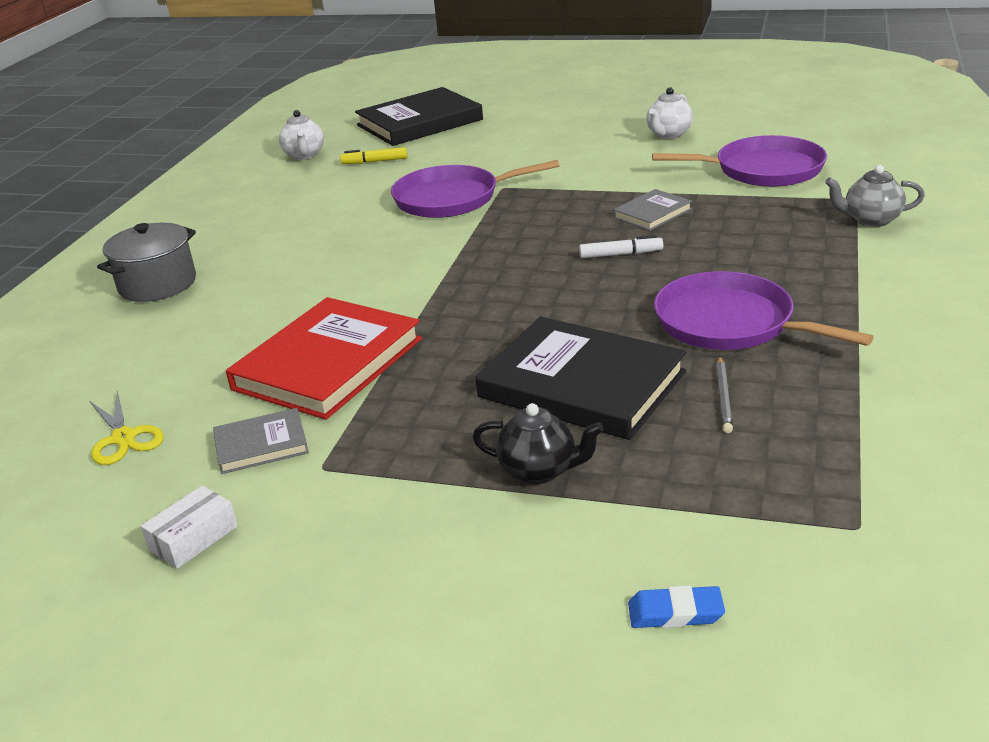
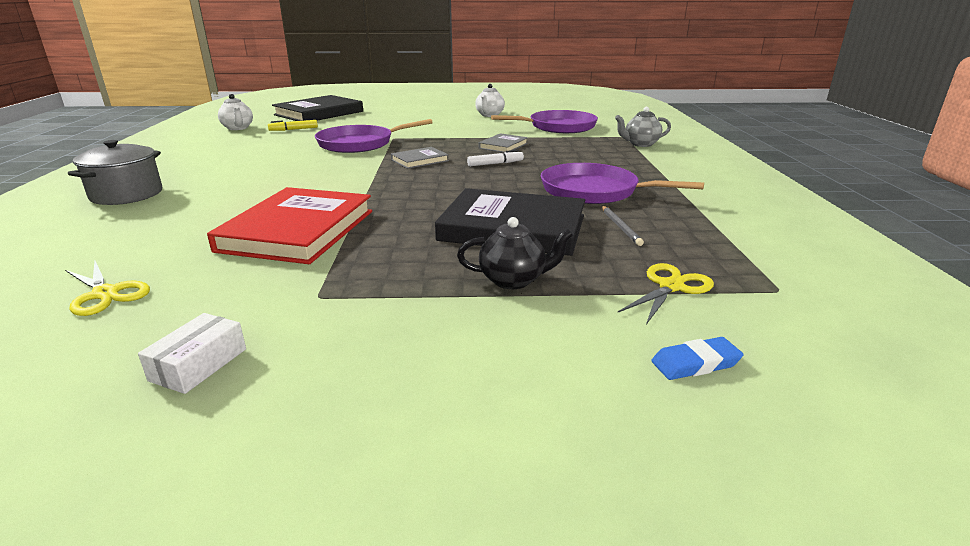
camera: 20 degrees left, 5 degrees down
(261, 445) = (253, 286): grey book -> grey book (419, 160)
(722, 504) = (671, 287): none -> yellow scissors

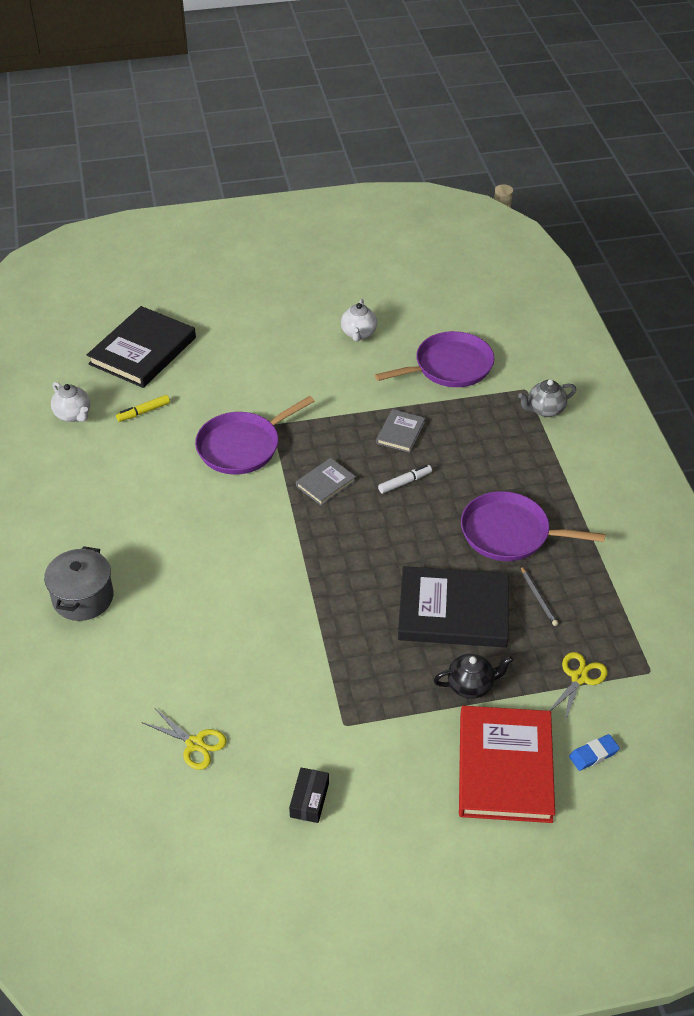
camera: 10 degrees left, 20 degrees up
(199, 364) = (309, 800): white box -> black box
(298, 230) = (280, 640): red book -> red book (505, 767)

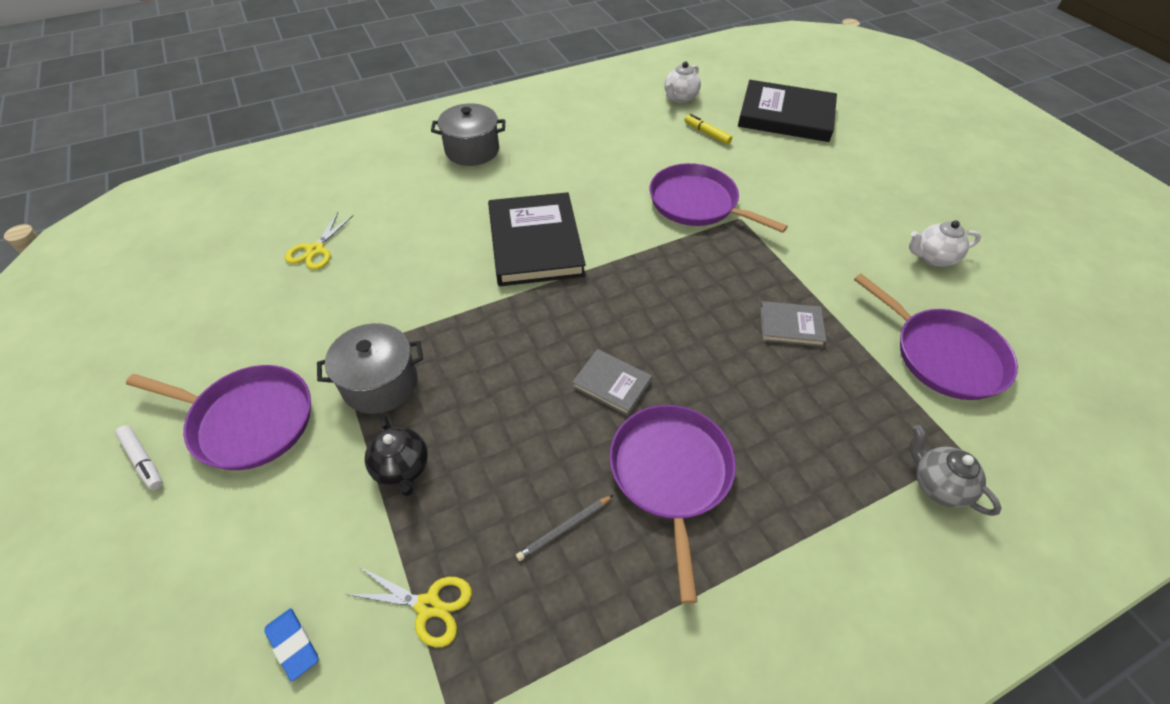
camera: 75 degrees right, 5 degrees up
(309, 800) = (245, 344): black box -> none
(325, 483) = (675, 275): grey book -> grey book (611, 384)
(384, 696) = (380, 383): none -> grey pot
(399, 792) = (248, 420): none -> purple pan
(405, 482) = (710, 344): white marker -> white marker (143, 460)
(453, 611) = (518, 429): black book -> black book (535, 243)
(505, 767) = (276, 528): red book -> none

